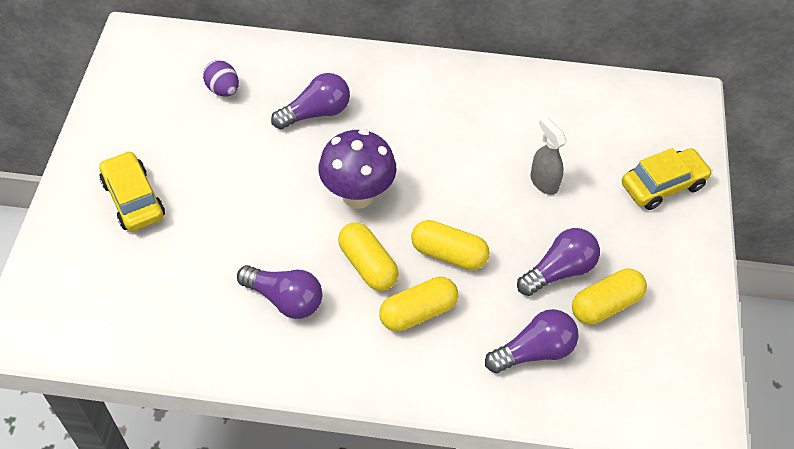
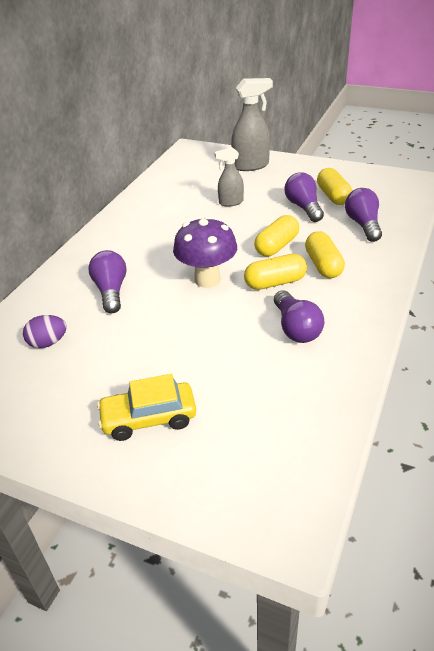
camera: 70 degrees left, 15 degrees down
(285, 299) = (296, 328): purple light bulb -> purple light bulb turned 120 degrees clockwise
(663, 185) = (251, 165): yellow car -> grey spray bottle

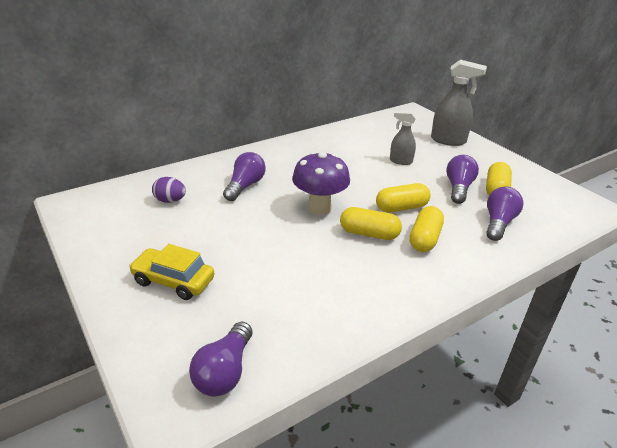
camera: 30 degrees right, 5 degrees down
(296, 328) = (346, 275): purple light bulb -> purple light bulb (224, 371)

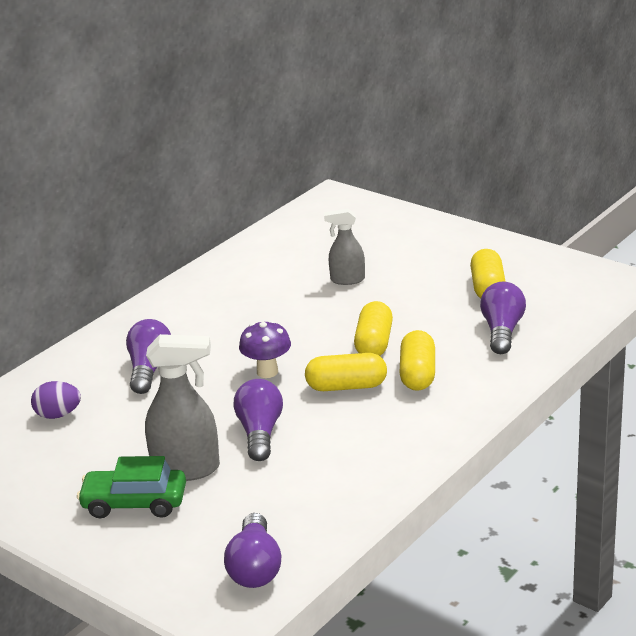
camera: 15 degrees left, 5 degrees down
(173, 281) = (134, 503): yellow car -> green car
(319, 208) = (267, 372): purple mushroom -> purple mushroom, size x0.66
(401, 207) = (374, 343): yellow capsule -> yellow capsule turned 45 degrees counterclockwise
(448, 140) = (403, 231): grey spray bottle -> grey spray bottle (187, 469)
(458, 188) = (439, 298): purple light bulb -> purple light bulb (260, 433)

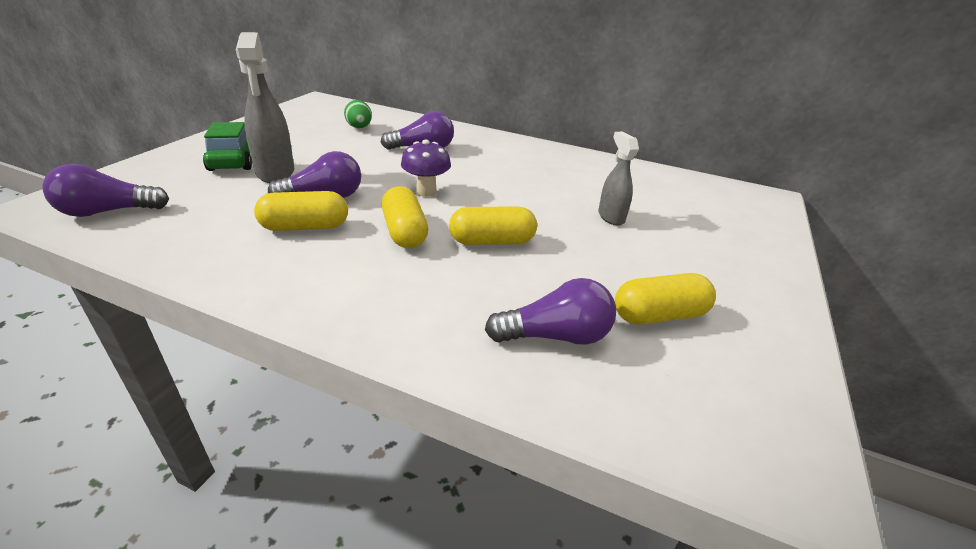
camera: 70 degrees right, 5 degrees up
(58, 415) = (359, 128): purple egg -> green egg
(418, 374) = (434, 274): yellow capsule -> yellow capsule (305, 227)

